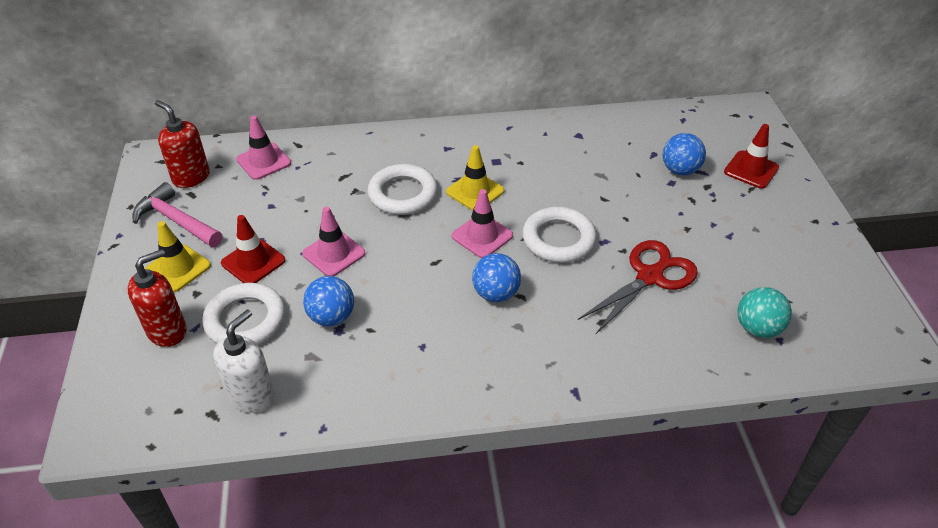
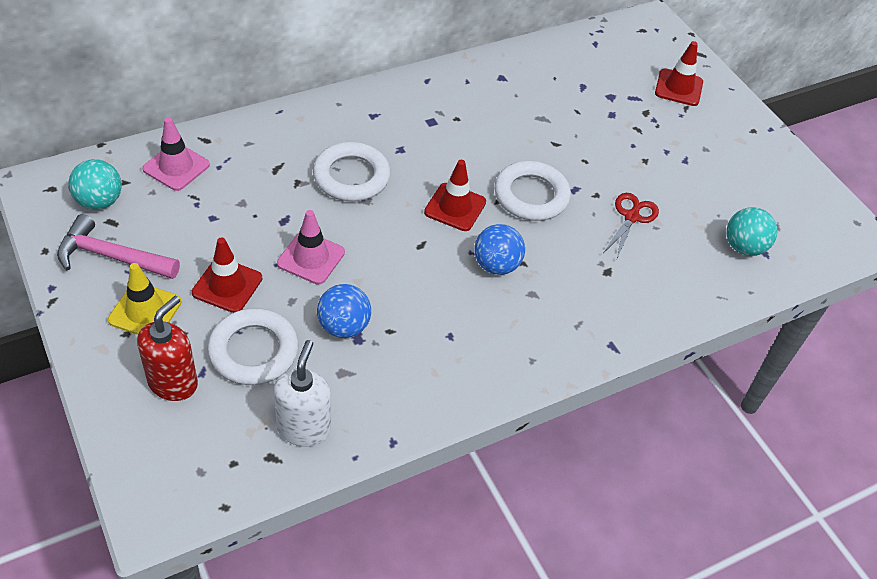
camera: 25 degrees left, 5 degrees up
(191, 177) = (99, 201): red soap dispenser -> turquoise ball
(475, 191) = (425, 160): yellow traffic cone -> none
(482, 236) = (455, 207): pink traffic cone -> red traffic cone
(649, 277) = (631, 217): red scissors -> red scissors, size x0.64
(680, 170) = (614, 100): blue ball -> none

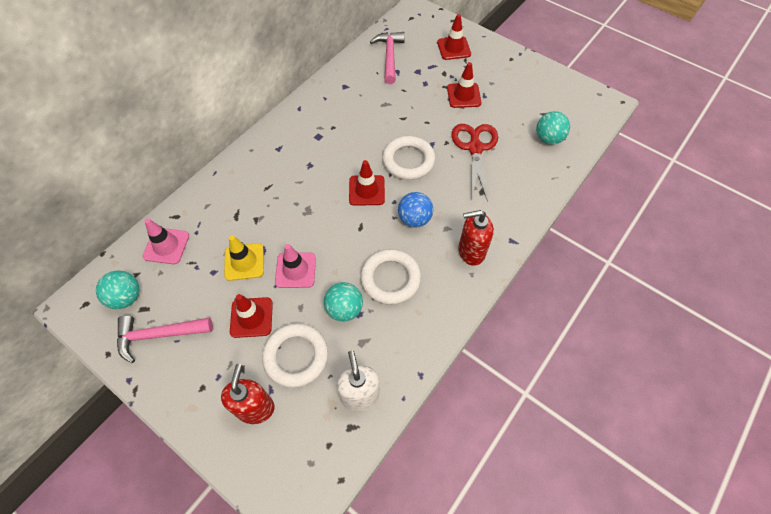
camera: 20 degrees left, 10 degrees up
(145, 311) = (206, 364): yellow traffic cone -> yellow traffic cone (244, 262)
(344, 327) = (344, 309): blue ball -> turquoise ball
(351, 176) = (289, 199): white ring -> white ring (390, 279)
(547, 334) = (471, 252): none -> red soap dispenser
(583, 65) = (389, 57): none -> pink hammer
(631, 217) = (475, 148): red scissors -> red scissors, size x1.57
(656, 149) = (463, 95): none -> red traffic cone

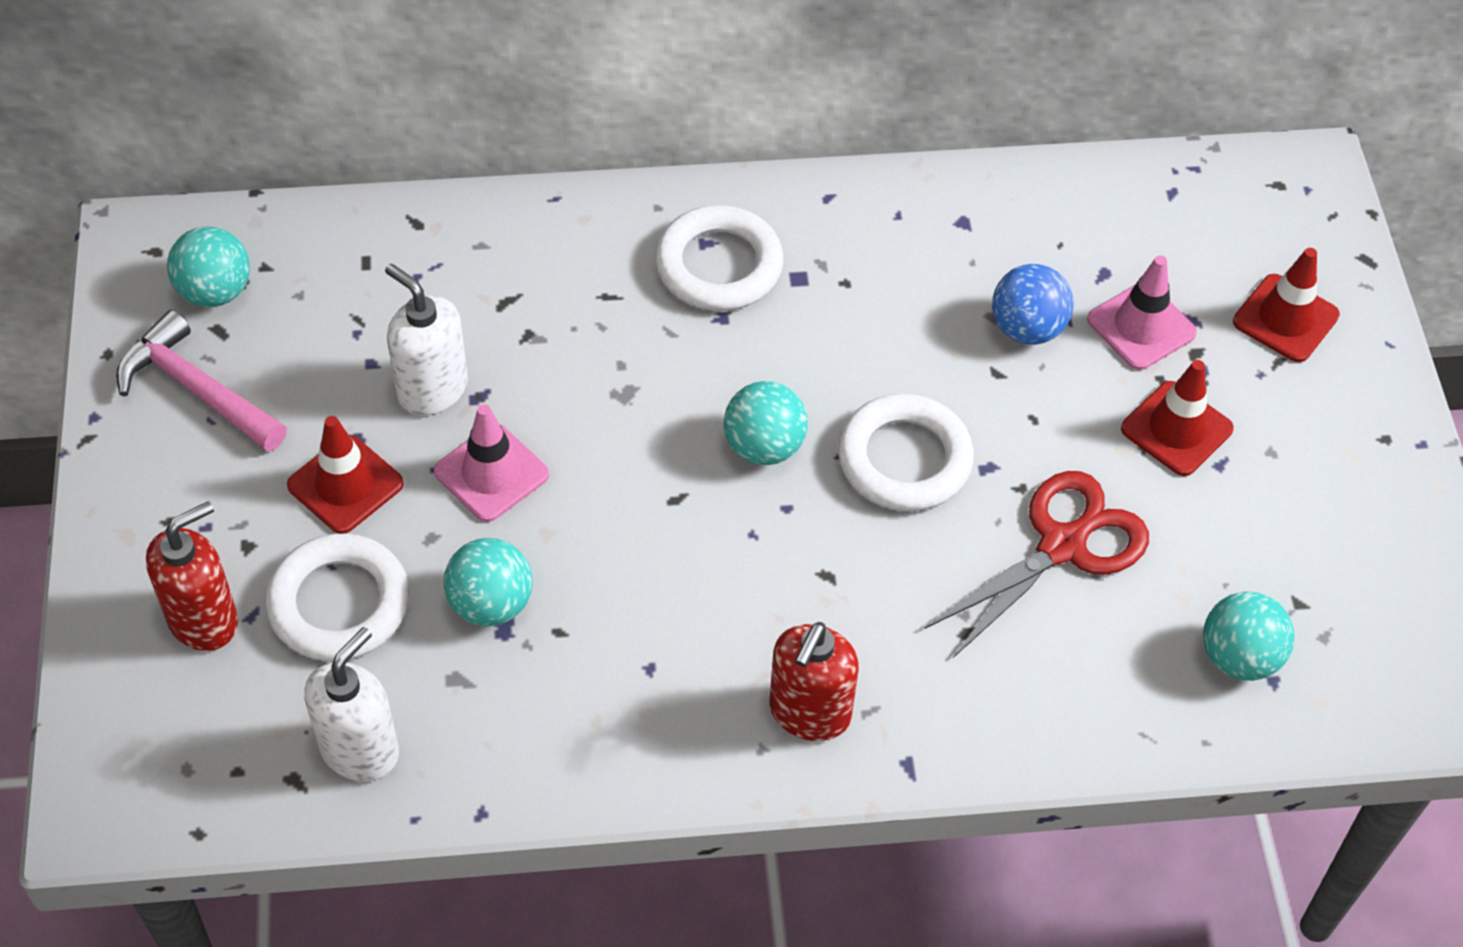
camera: 45 degrees right, 5 degrees down
(166, 246) = (352, 260): pink traffic cone -> pink traffic cone (1141, 326)
(244, 262) = (432, 389): yellow traffic cone -> white soap dispenser
(367, 190) = (764, 446): red traffic cone -> turquoise ball
(389, 57) = (1125, 232): pink hammer -> none
(390, 279) = (619, 626): white ring -> white ring (719, 265)
(414, 219) = (783, 569): blue ball -> blue ball (1027, 328)
(471, 252) = (809, 713): red soap dispenser -> red soap dispenser turned 105 degrees counterclockwise

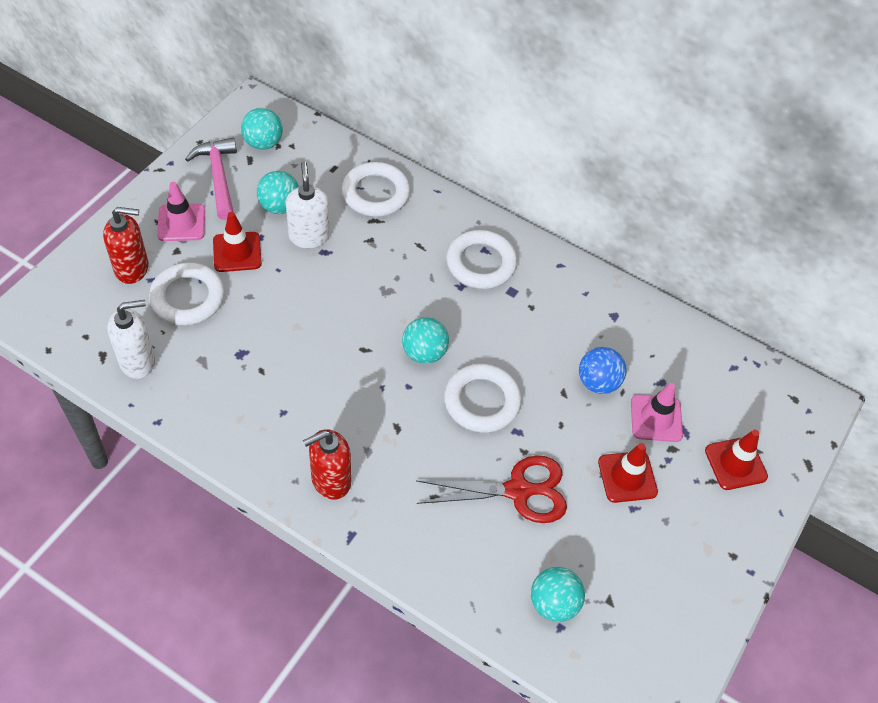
camera: 35 degrees right, 0 degrees up
(468, 260) = (376, 193): none -> white ring
(491, 473) = (298, 286): pink traffic cone -> pink traffic cone (181, 222)
(491, 604) = (245, 339): turquoise ball -> turquoise ball (279, 206)

